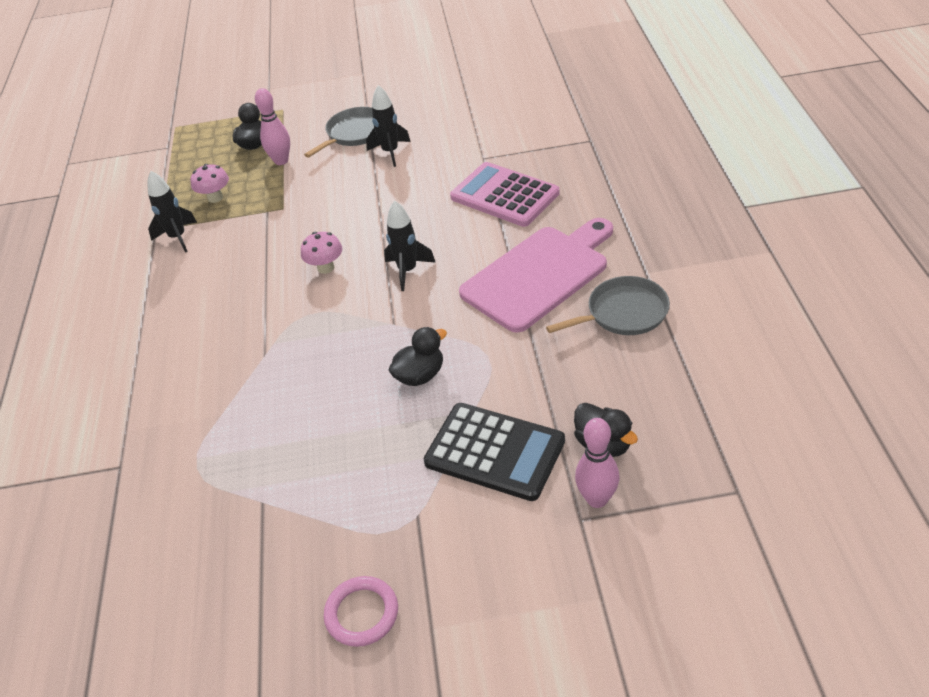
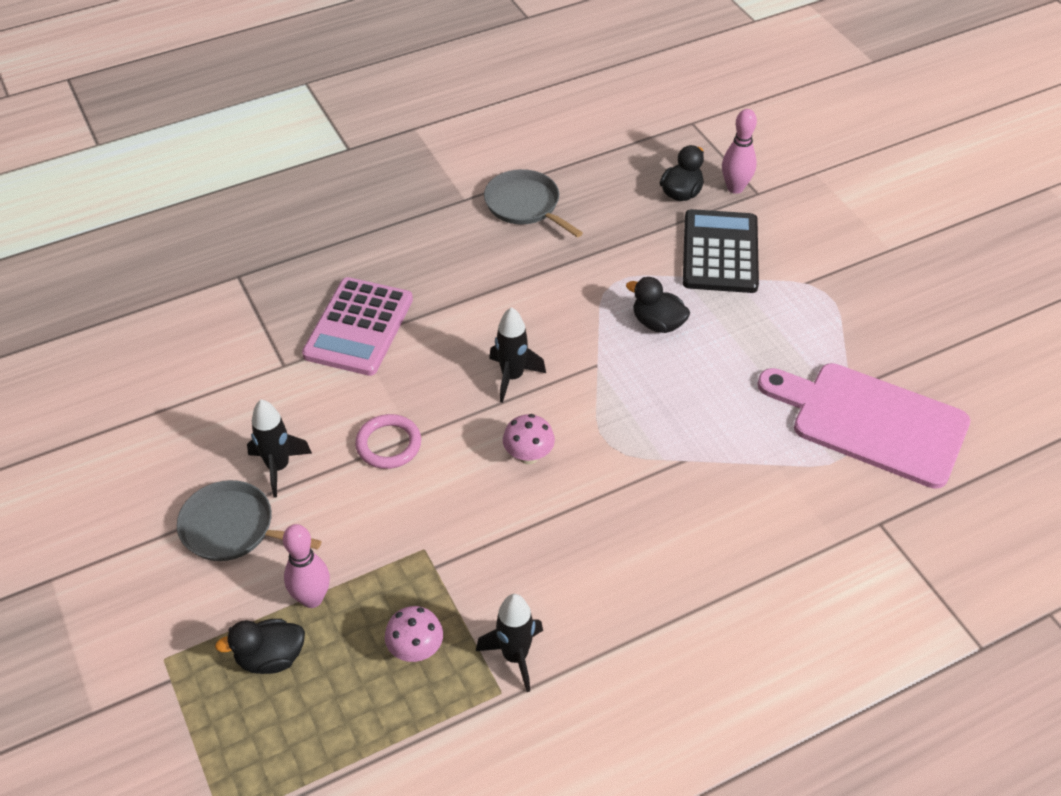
camera: 115 degrees left, 5 degrees up
(362, 613) = (904, 289): pink ring -> pink ring (388, 444)
(539, 275) = (488, 271): pink cutting board -> pink cutting board (871, 422)

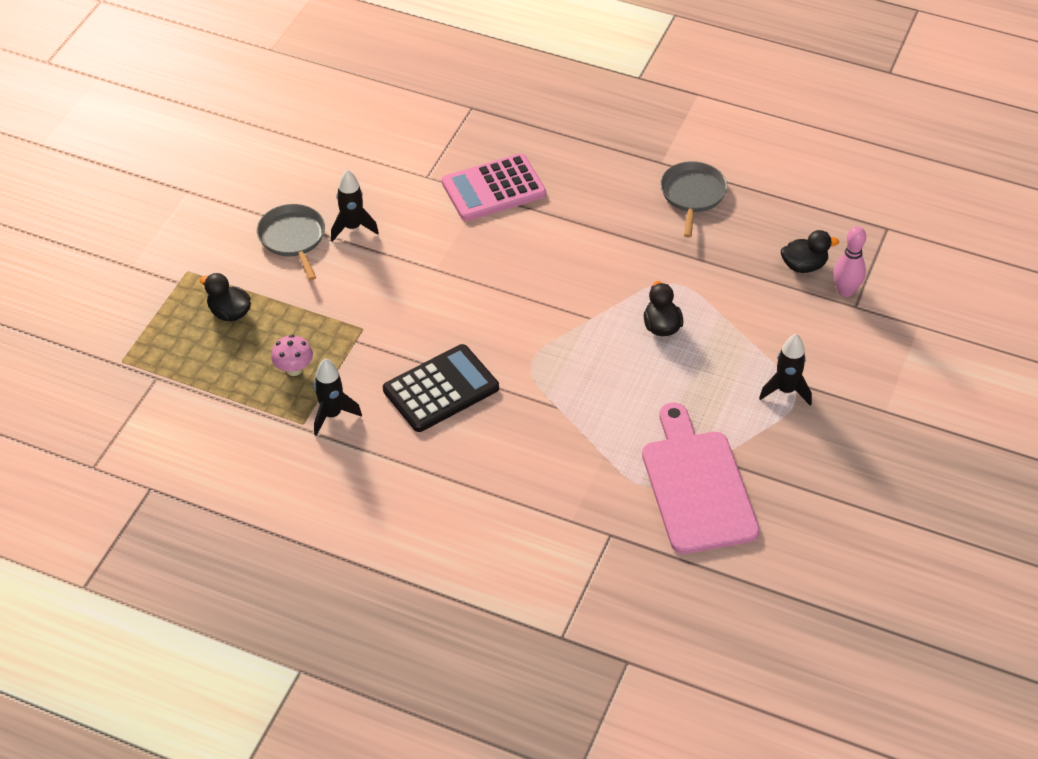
camera: 50 degrees right, 0 degrees up
(312, 598) = (282, 303): pink bowling pin -> none
(388, 444) = (420, 263): pink ring -> none
(512, 377) = (534, 284): black rocket -> black rocket (786, 390)
(528, 455) = (480, 331): pink mushroom -> none
(720, 252) = (768, 320): black calculator -> black calculator (441, 389)

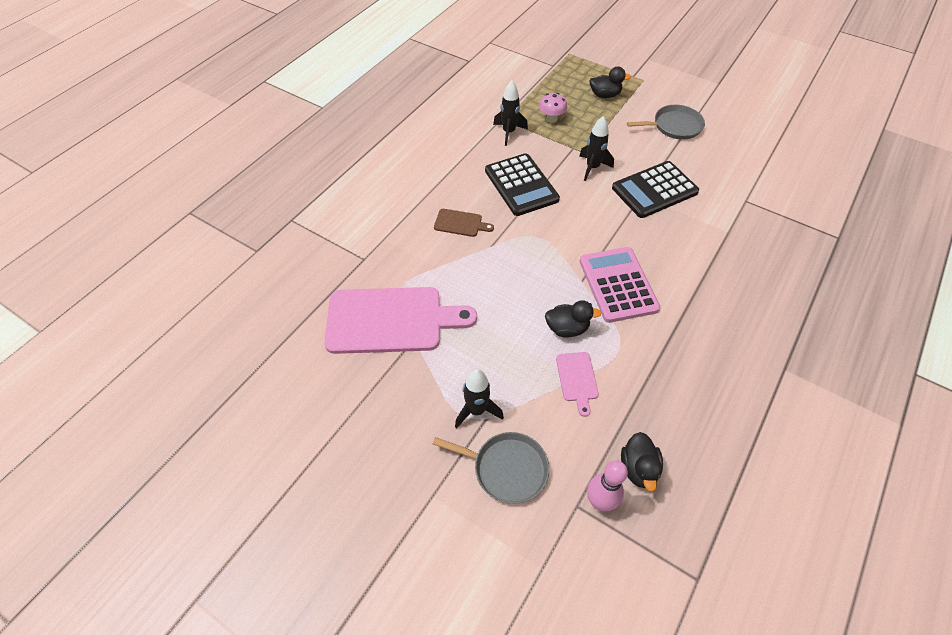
camera: 100 degrees right, 5 degrees up
(229, 312) = (605, 95): black duck -> black duck turned 45 degrees clockwise
(352, 227) = (686, 155): black rocket -> black rocket (592, 168)
(425, 257) = (654, 190): none -> black calculator
(493, 189) = (735, 239): pink calculator -> pink calculator (618, 285)
(525, 444) = (460, 223): none -> brown cutting board
(692, 195) = (739, 387): grey pan -> grey pan (506, 468)
(723, 314) = (577, 379): none -> pink cutting board

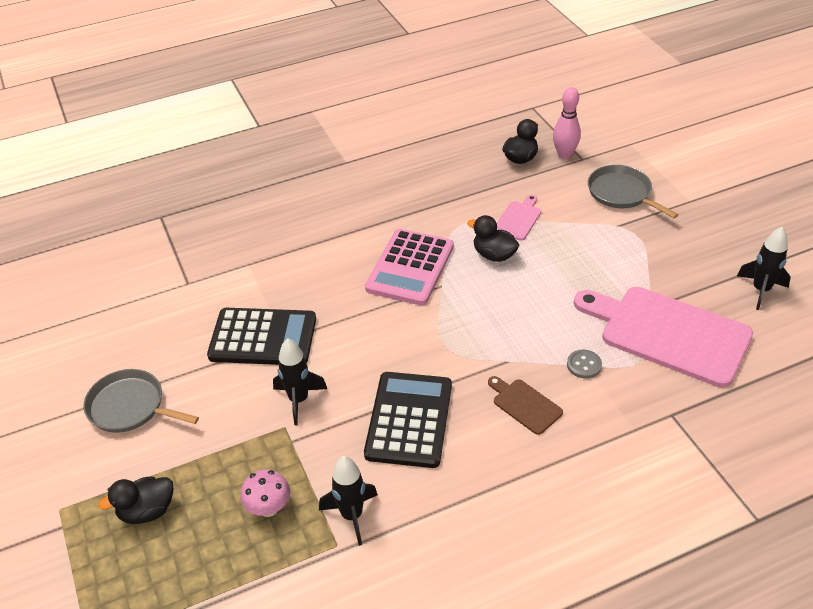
camera: 145 degrees left, 10 degrees down
(439, 266) = (584, 365): none -> grey button
(476, 410) = (623, 233): black rocket -> black rocket (760, 290)
(605, 95) = (147, 511): black duck -> black duck turned 60 degrees counterclockwise

